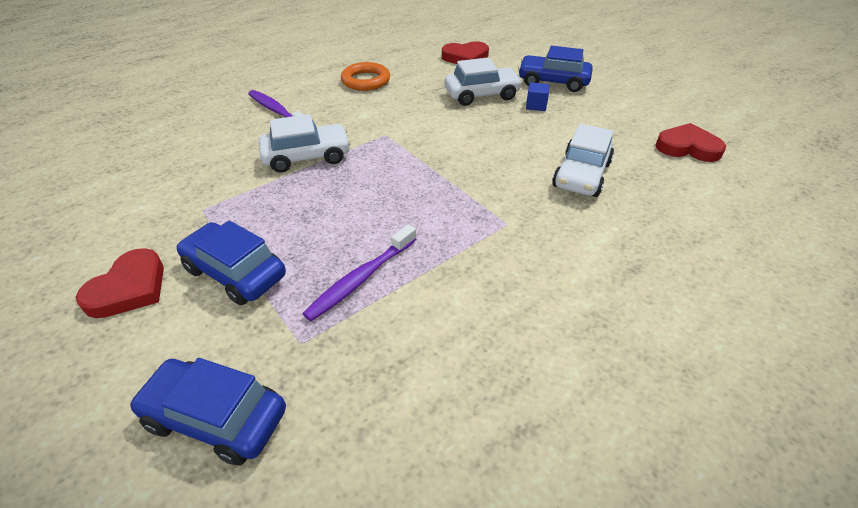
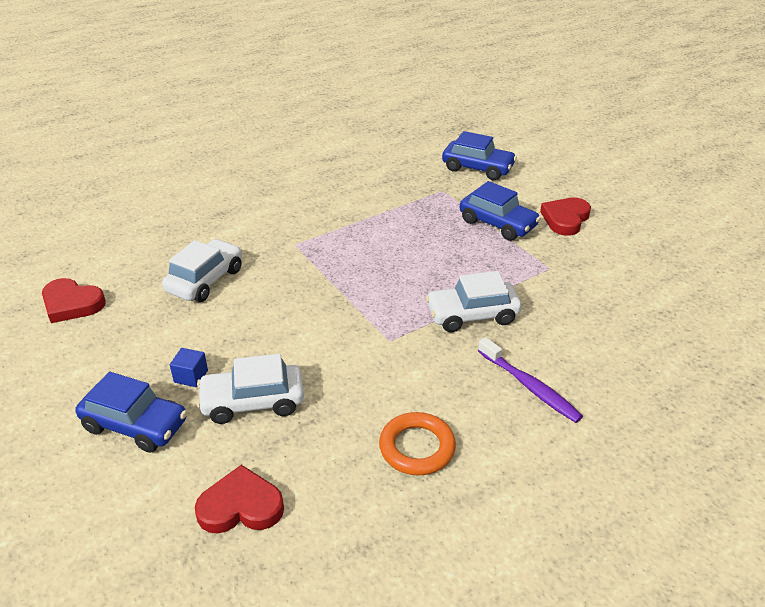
camera: 175 degrees left, 5 degrees down
(361, 278) = (409, 216): purple toothbrush -> none

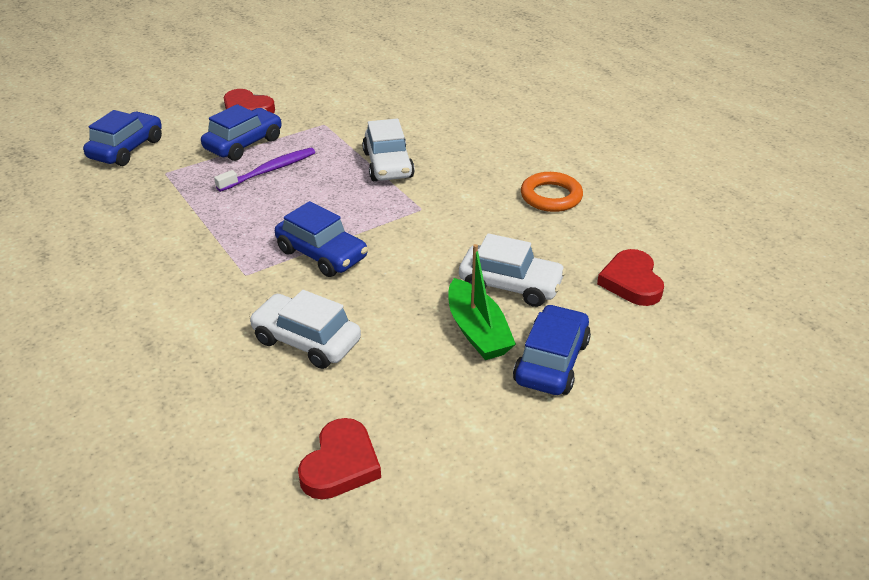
camera: 90 degrees left, 0 degrees up
(191, 376) = (477, 331): blue cube -> green boat
(253, 402) = (510, 285): white car -> white car turned 60 degrees counterclockwise
(317, 281) = (322, 254): none -> blue car
(529, 386) = (478, 145): purple toothbrush -> purple toothbrush (269, 171)

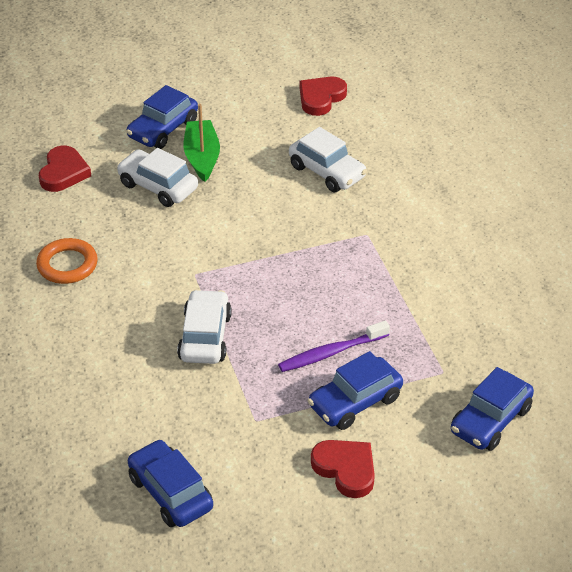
camera: 165 degrees left, 5 degrees up
(322, 254) = (299, 241): blue car -> blue car (170, 493)

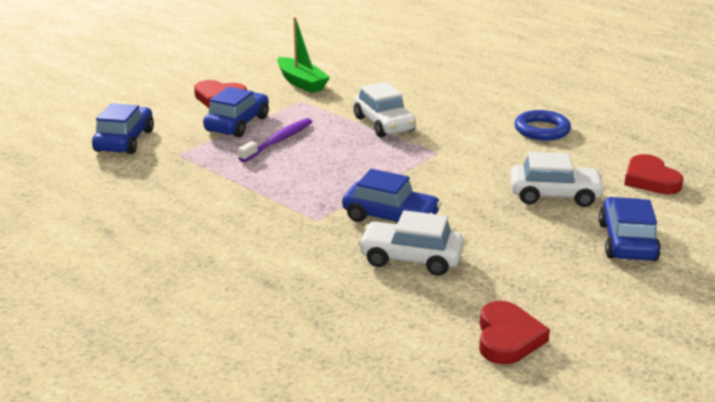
camera: 150 degrees right, 15 degrees down
(67, 265) = (542, 130): orange ring -> blue ring
(170, 493) = (323, 66): blue car -> blue car (390, 217)
(202, 157) = (551, 230): green boat -> green boat (301, 82)

